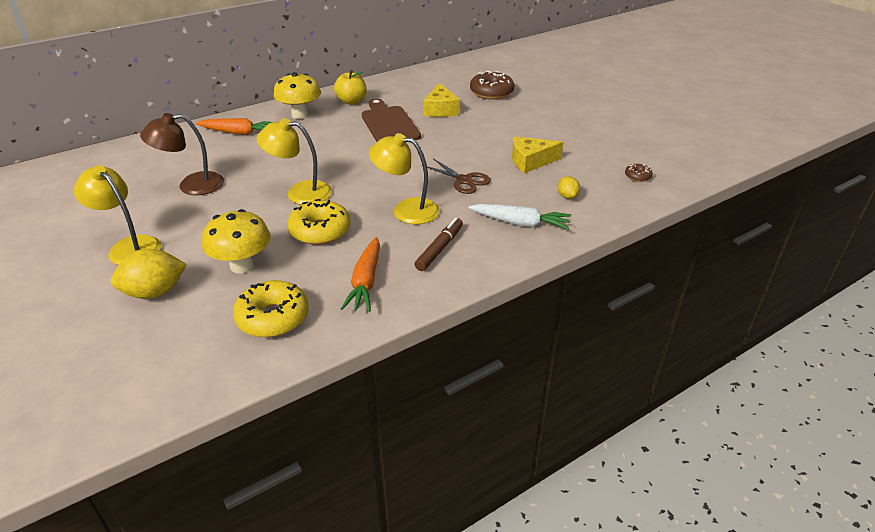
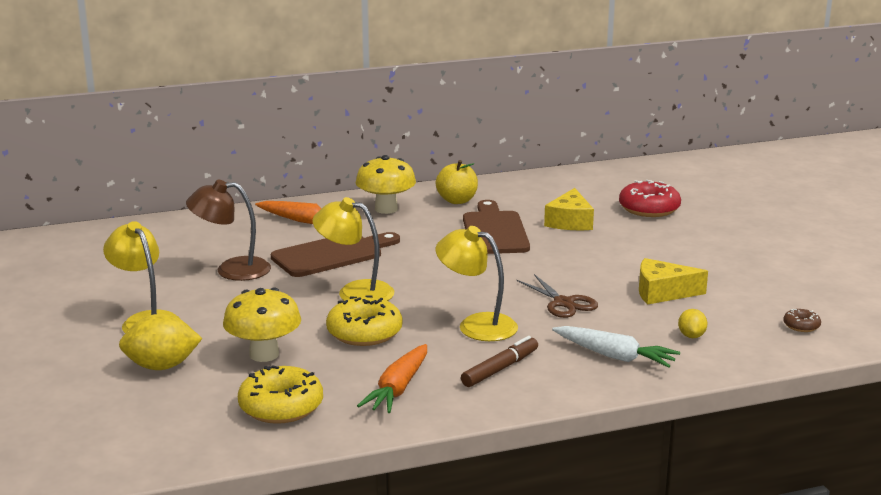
camera: 15 degrees right, 15 degrees down
(270, 160) = (332, 254): none -> brown cutting board
(491, 93) = (649, 209): brown donut -> red donut

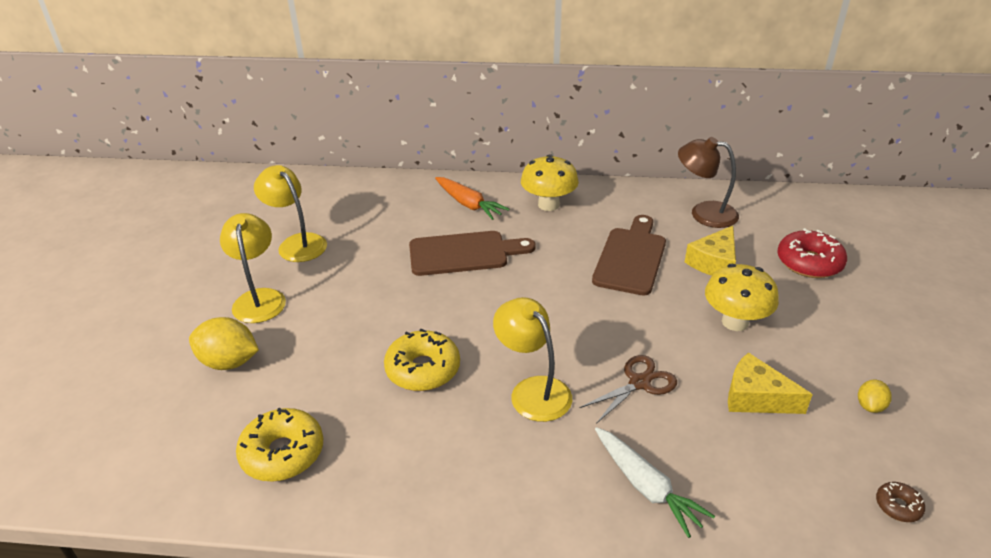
camera: 25 degrees right, 15 degrees up
(232, 270) = (369, 252): brown lamp -> brown lamp (704, 213)
(264, 354) = (319, 373): yellow mushroom -> yellow mushroom (735, 322)
(355, 292) = (451, 309): yellow lamp -> yellow lamp (297, 243)
(398, 389) = (400, 463): orange carrot -> none
(457, 200) = (620, 208): yellow apple -> none
(500, 369) = (515, 467): brown marker -> none
(563, 303) = (639, 383): brown scissors -> brown scissors turned 120 degrees counterclockwise
(691, 336) = (752, 481): yellow lemon -> yellow lemon (870, 406)

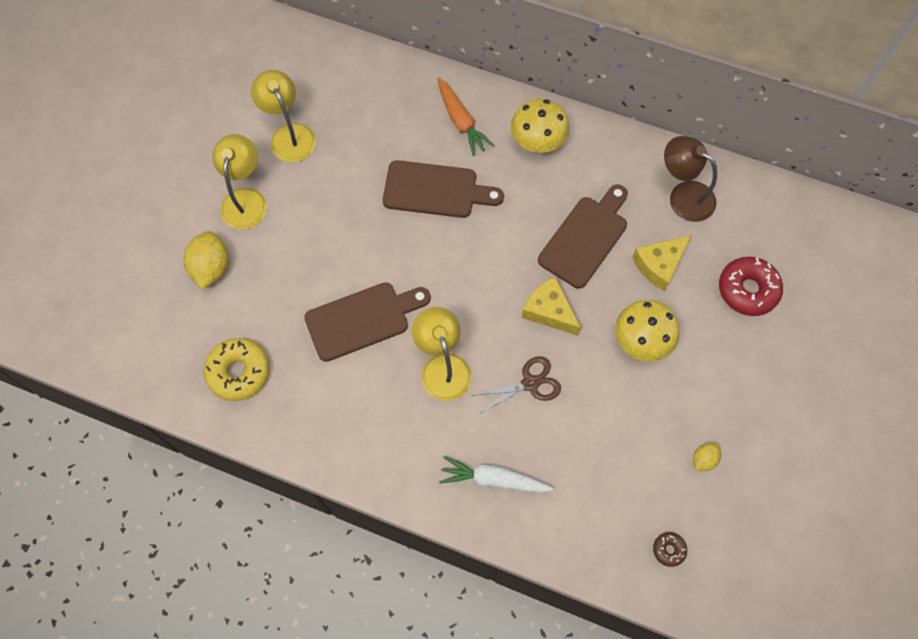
camera: 15 degrees right, 30 degrees up
(229, 362) = (211, 268): yellow lemon -> yellow lemon turned 60 degrees clockwise
(423, 369) = (362, 319): yellow donut -> brown cutting board
(646, 487) = (493, 479): white carrot -> white carrot turned 120 degrees clockwise
(756, 397) = (617, 425): yellow cheese -> yellow cheese (549, 311)

